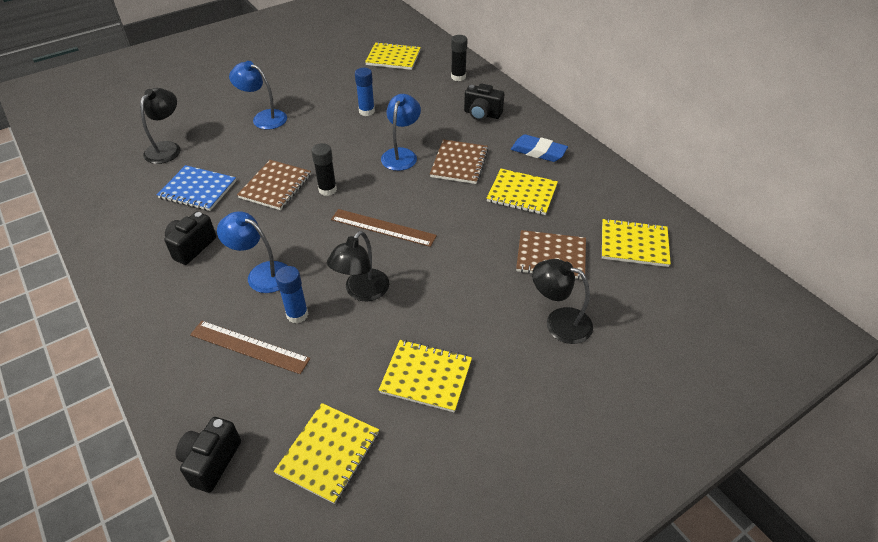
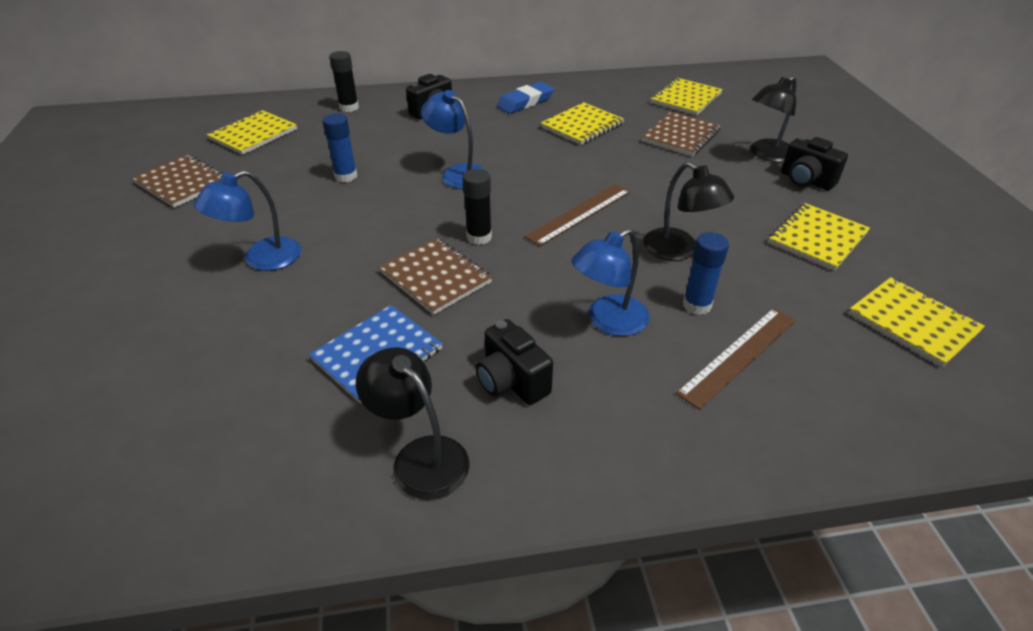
camera: 65 degrees left, 5 degrees down
(167, 148) = (227, 375): black lamp -> black lamp (420, 456)
(211, 461) = (923, 420): black camera -> black camera (806, 181)
(459, 163) = (506, 144): brown notebook -> brown notebook (182, 183)

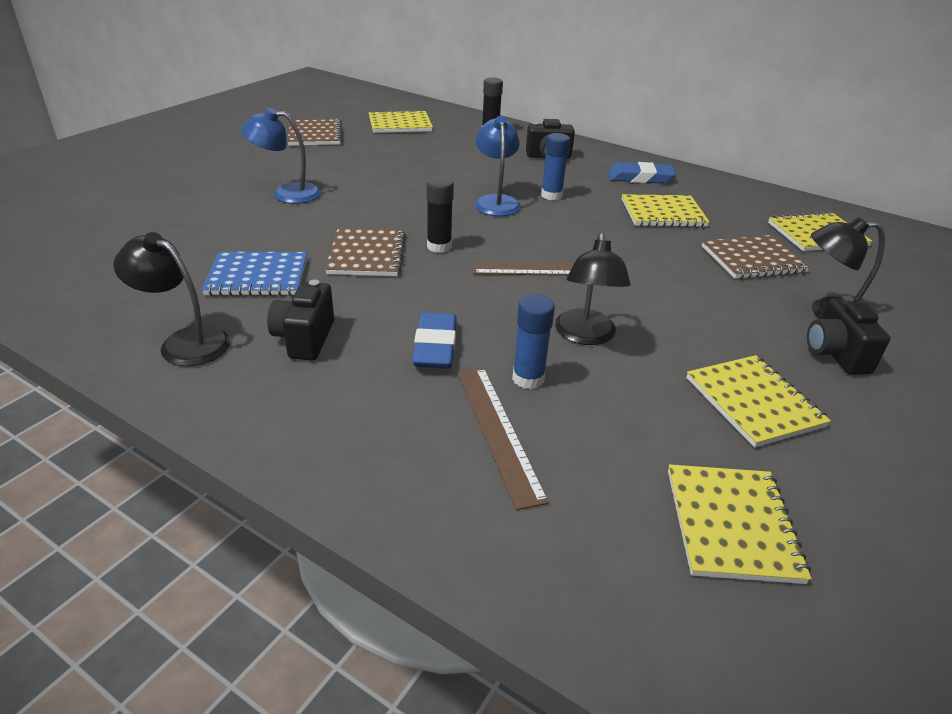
camera: 40 degrees right, 5 degrees down
(346, 176) = (415, 171): blue glue stick -> blue glue stick (551, 195)
(420, 456) = (184, 342): black lamp -> black lamp turned 60 degrees counterclockwise
(608, 321) = (435, 346): blue lamp -> blue eraser
(738, 355) = (498, 431): brown ruler -> brown ruler turned 75 degrees clockwise
(817, 238) = (753, 402): yellow notebook -> yellow notebook turned 75 degrees clockwise

